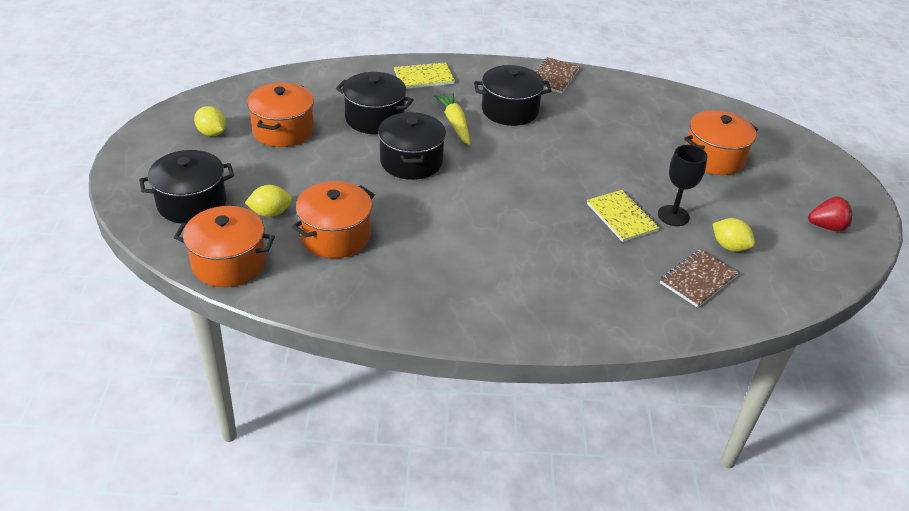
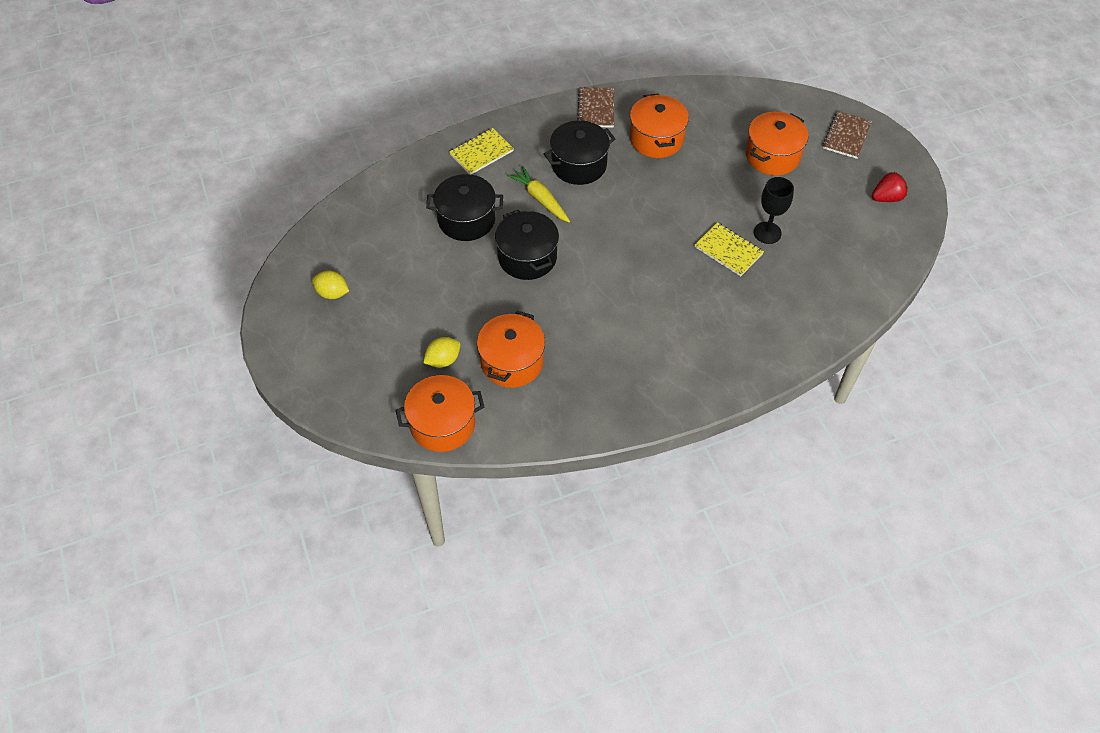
camera: 20 degrees left, 15 degrees up
(192, 203) = (369, 376): black pot -> none
(283, 130) = (394, 265): orange pot -> orange pot (656, 139)
(698, 279) = (813, 291): brown notebook -> brown notebook (846, 136)
(729, 246) = (822, 248): yellow lemon -> none

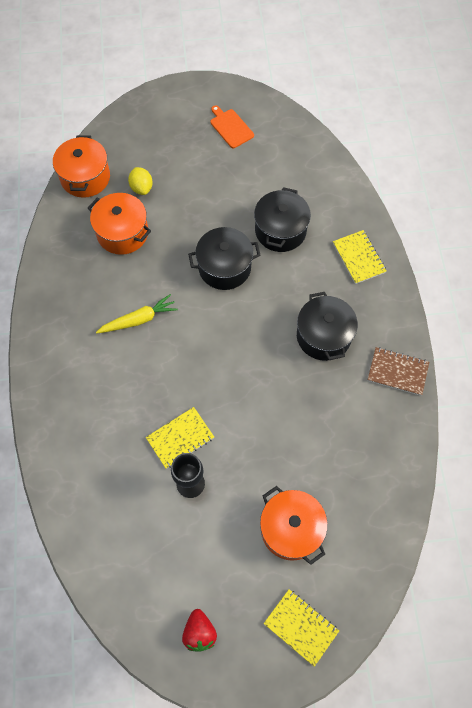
camera: 105 degrees right, 10 degrees up
(332, 293) = (230, 127): yellow lemon -> orange cutting board
(540, 199) = (289, 293): yellow carrot -> yellow carrot (139, 319)
(656, 139) = (342, 417): orange pot -> none
(846, 136) = (301, 627): brown notebook -> yellow notebook

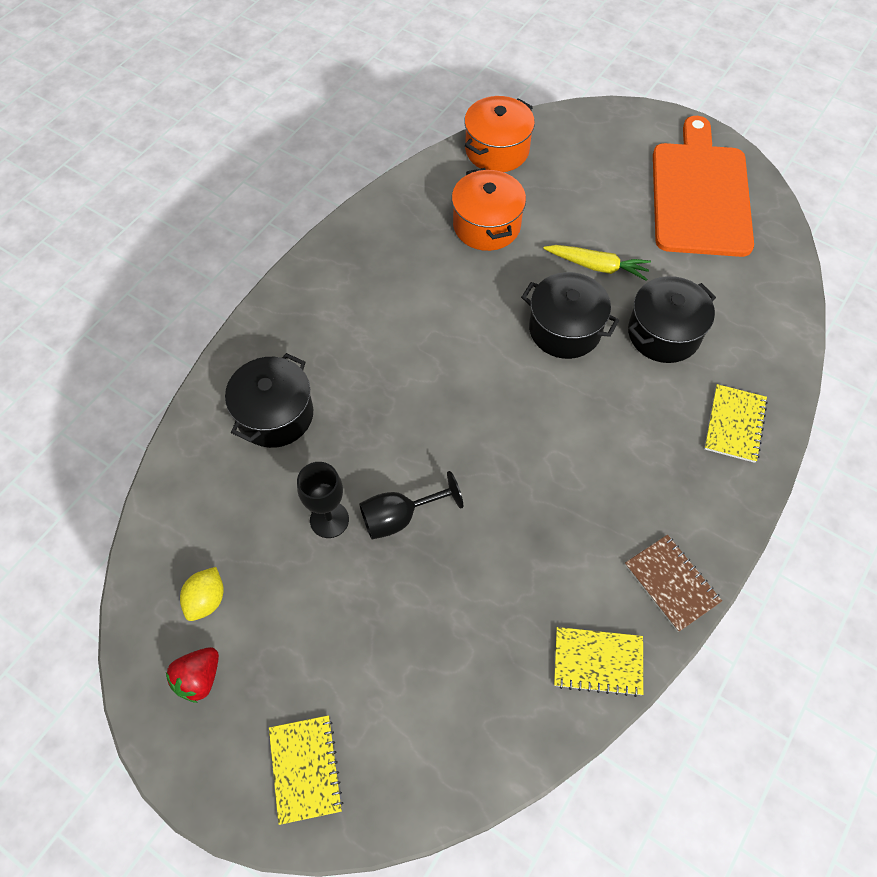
camera: 40 degrees right, 5 degrees down
(139, 319) = (426, 319): yellow carrot -> yellow carrot (597, 266)
(141, 188) = (546, 195): yellow lemon -> yellow lemon (206, 600)
(180, 438) = (361, 466): yellow notebook -> yellow notebook (598, 662)
(228, 450) = (399, 517): none -> black goblet
(230, 127) = (700, 194): orange cutting board -> orange cutting board, size x2.41
(291, 529) = (390, 654): orange pot -> none
(323, 336) = (615, 478): black pot -> black pot (275, 415)

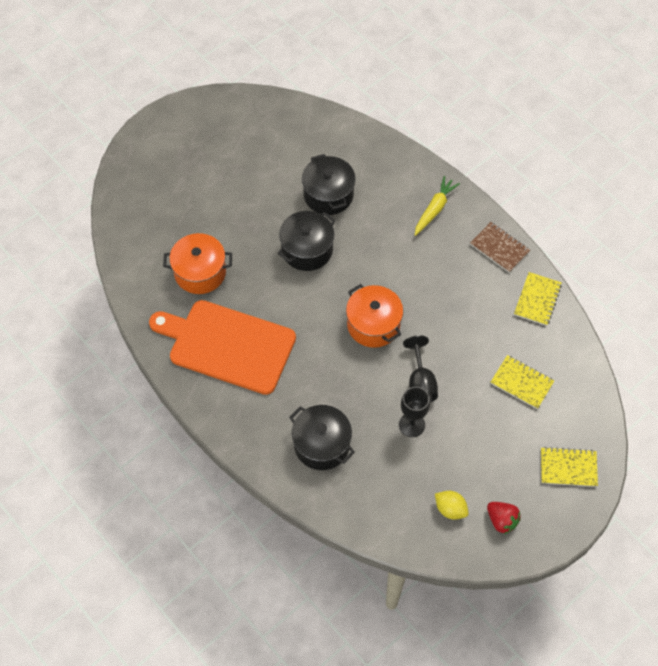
camera: 75 degrees left, 0 degrees up
(497, 150) = (129, 246): orange pot -> orange pot (373, 325)
(597, 266) = (261, 215): yellow carrot -> yellow carrot (434, 209)
(671, 583) = (499, 248): brown notebook -> brown notebook turned 60 degrees clockwise
(700, 194) = (220, 135): orange cutting board -> orange cutting board (227, 345)
(734, 424) = (406, 180): yellow notebook -> yellow notebook (521, 383)

